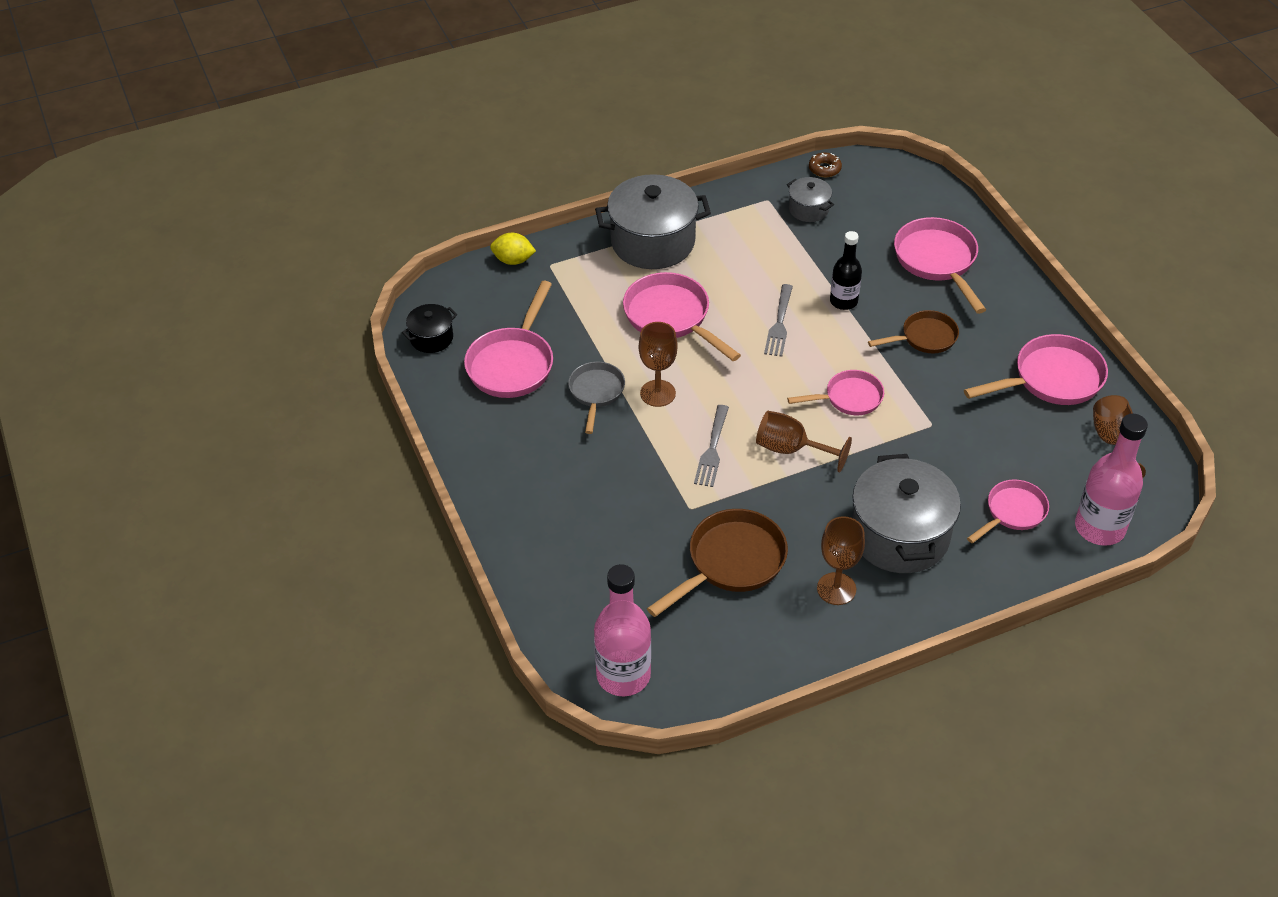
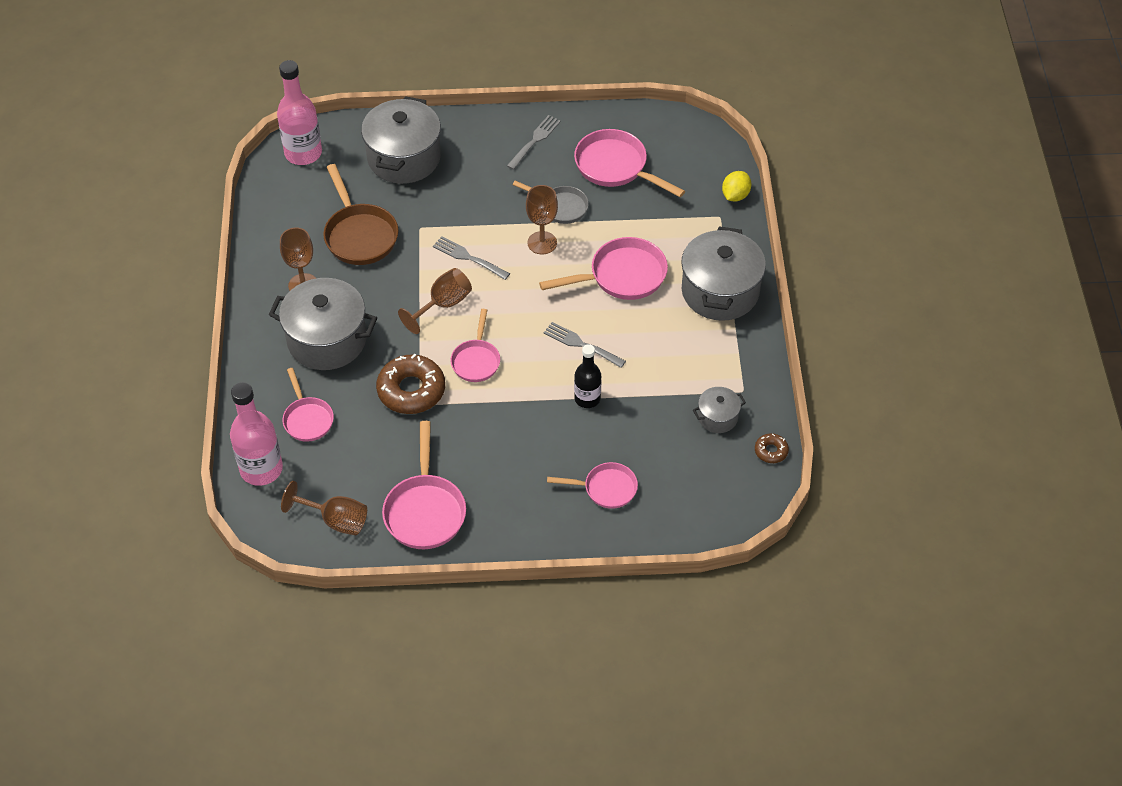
camera: 110 degrees right, 5 degrees up
(431, 338) = (666, 128): black pot -> none
(500, 446) = (535, 141): none -> grey fork
(584, 563) = (404, 158): none -> grey pot
(920, 438) = (411, 390): none -> brown donut
(924, 337) = (517, 439): brown pan -> none
(937, 261) = (606, 488): pink pan -> pink pan, size x0.63

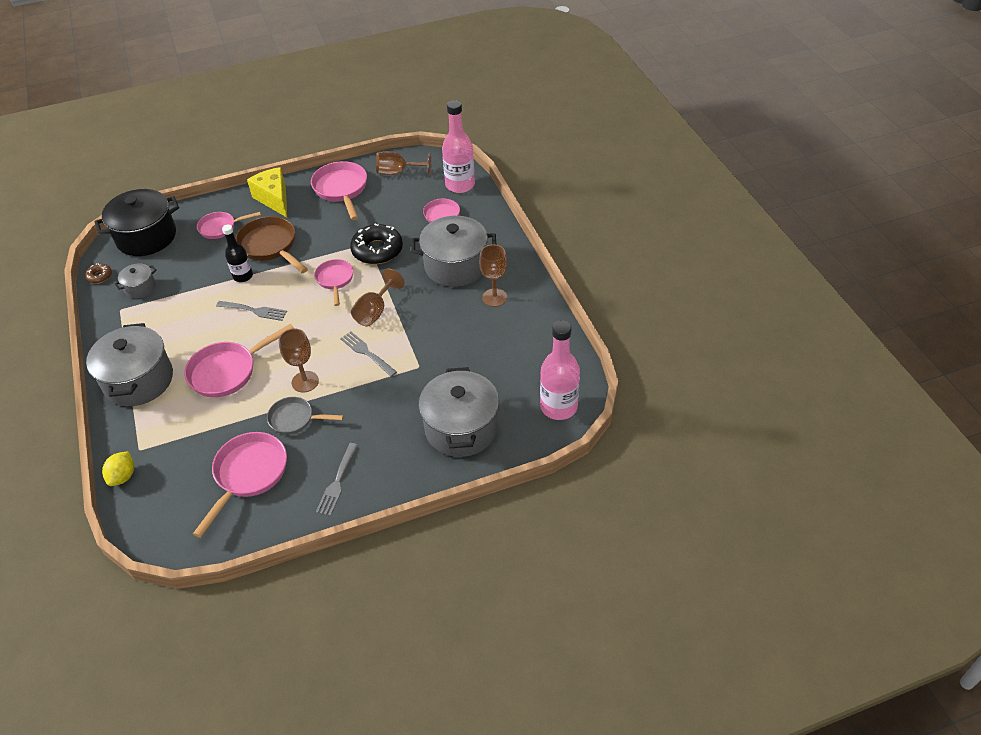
camera: 165 degrees right, 5 degrees down
(359, 235) = (468, 347): brown pan -> brown pan (270, 246)
(411, 390) = (377, 250): brown donut -> black donut
(468, 257) = (367, 353): grey fork -> grey fork turned 150 degrees counterclockwise
(523, 521) = (274, 199): none -> yellow cheese
(615, 167) = (248, 475): pink pan -> pink pan turned 90 degrees counterclockwise
(709, 502) = (146, 237): none -> black pot

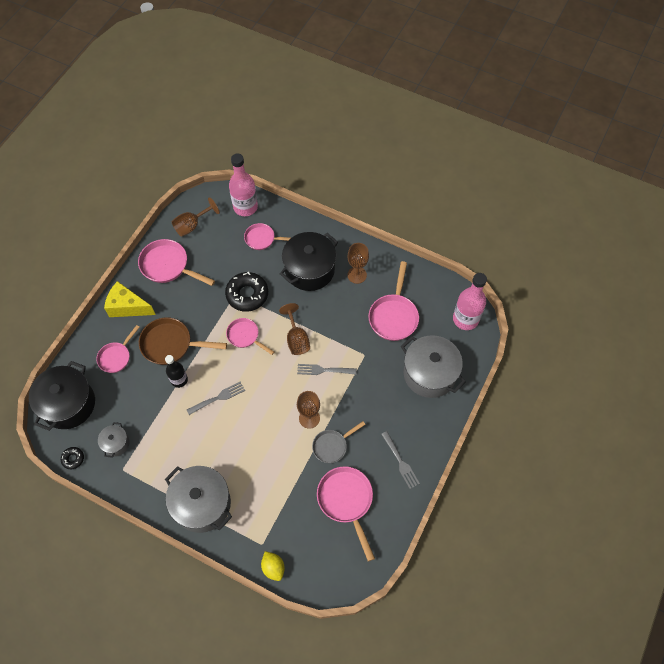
camera: 45 degrees left, 15 degrees up
(99, 276) = (73, 459): brown donut -> black donut
(228, 371) = (253, 451): pink pan -> pink pan (394, 316)
(455, 266) = (309, 270): grey pot -> black pot

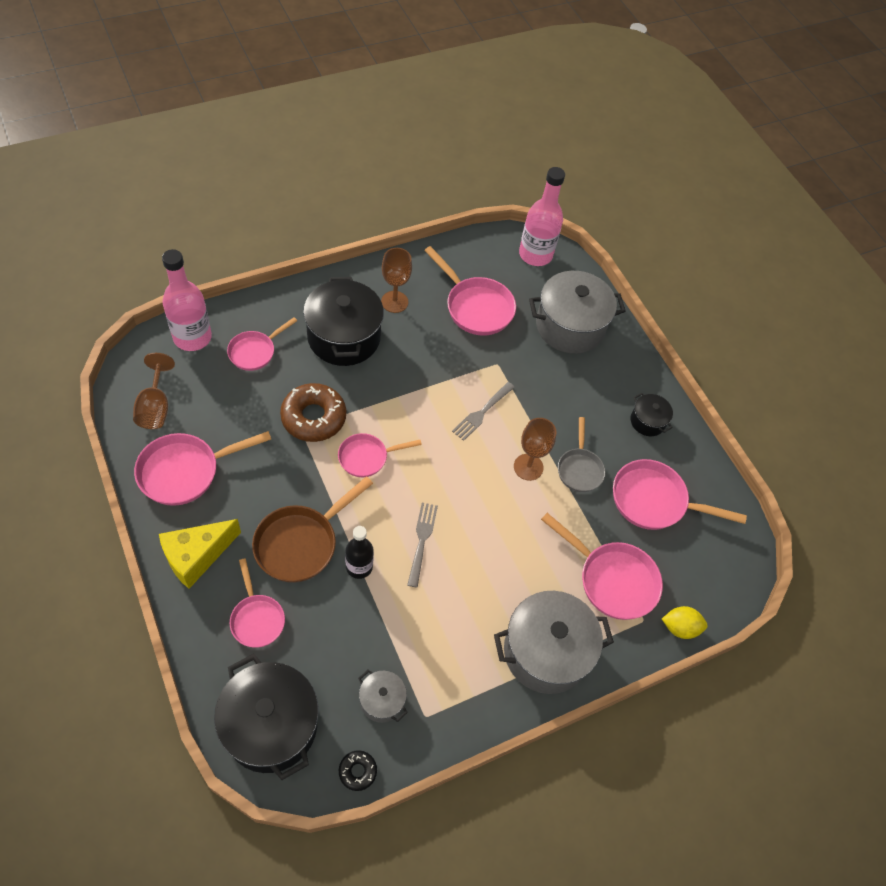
camera: 60 degrees left, 5 degrees down
(247, 294) = (313, 417): black donut -> brown donut
(274, 510) = (612, 579): none -> pink pan
(296, 339) = (419, 410): brown goblet -> none
(400, 462) = (647, 421): grey fork -> black pot

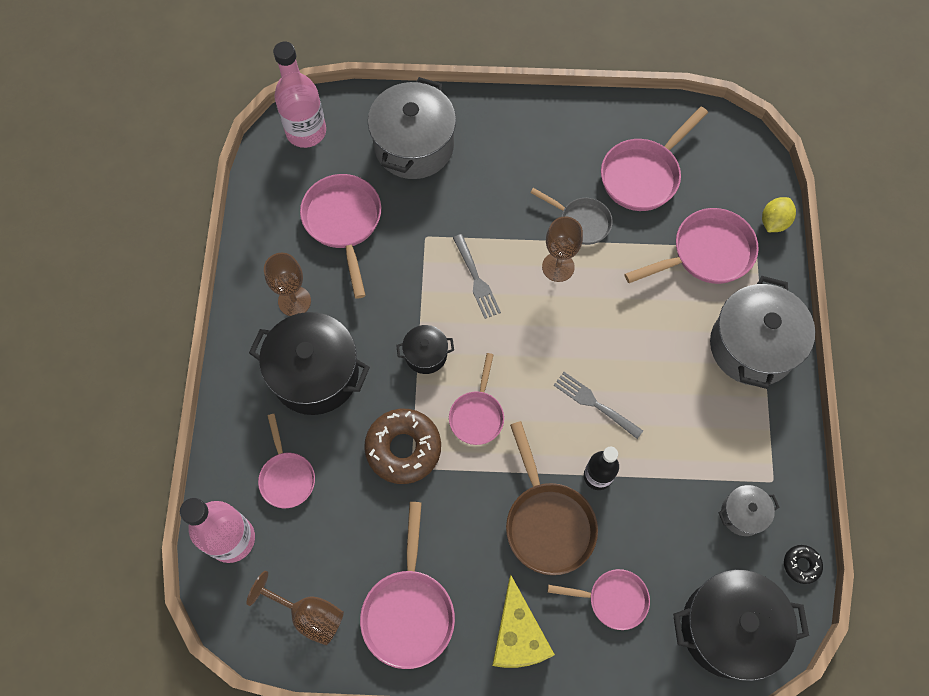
camera: 55 degrees left, 10 degrees up
(476, 307) = (343, 223): pink pan -> pink pan turned 90 degrees counterclockwise
(647, 421) = (557, 135): black pot -> black pot (426, 354)

